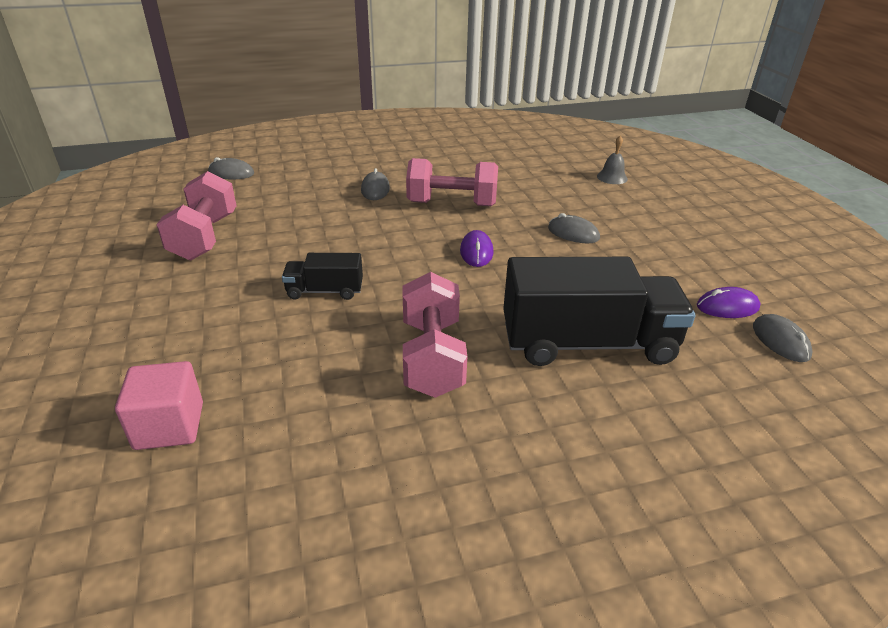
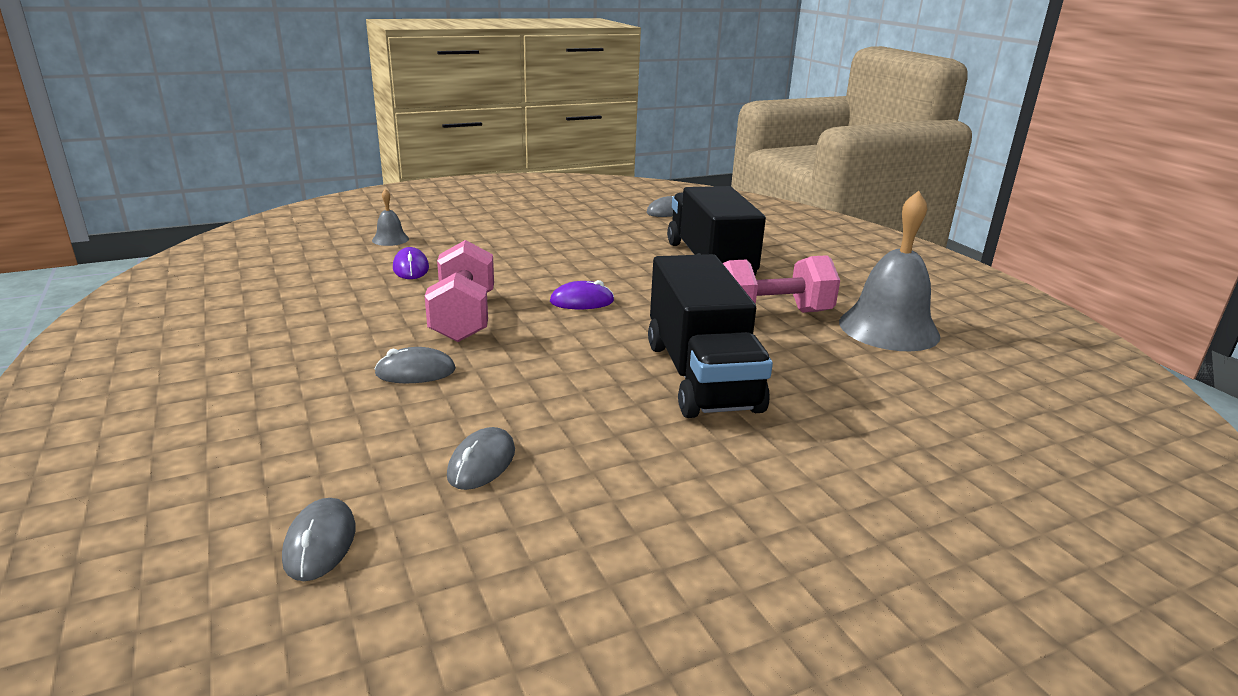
camera: 100 degrees left, 10 degrees down
(169, 426) = (967, 423): pink cube -> none
(205, 237) = (605, 503): pink dumbbell -> none
(325, 291) = (701, 376): black truck -> black truck, size x2.04
(376, 445) = (888, 328): none -> grey bell
(573, 233) = (529, 260): grey mouse -> grey mouse (482, 463)
(727, 307) = (633, 220): purple mouse -> purple mouse (411, 268)

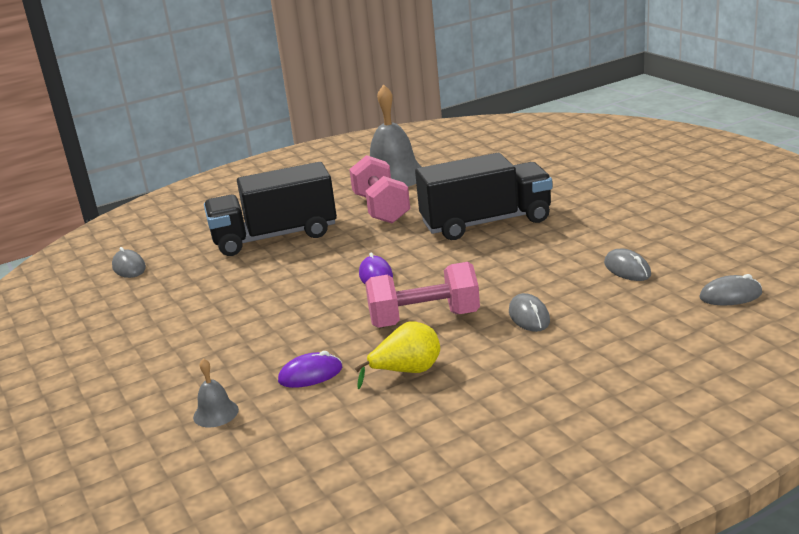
camera: 90 degrees left, 0 degrees up
(372, 303) = (407, 371): none -> yellow pear
(482, 463) = (627, 269): grey mouse -> grey mouse turned 45 degrees clockwise

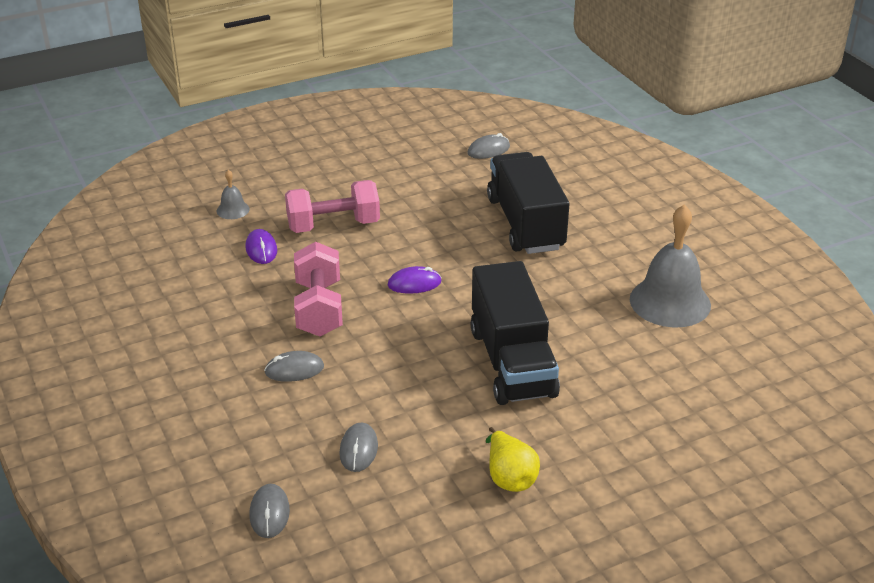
camera: 90 degrees right, 10 degrees up
(381, 209) = (574, 290): pink dumbbell -> pink dumbbell (333, 225)
(407, 371) = (240, 296): yellow pear -> yellow pear (509, 477)
(627, 269) = (358, 450): grey mouse -> grey mouse turned 60 degrees counterclockwise

